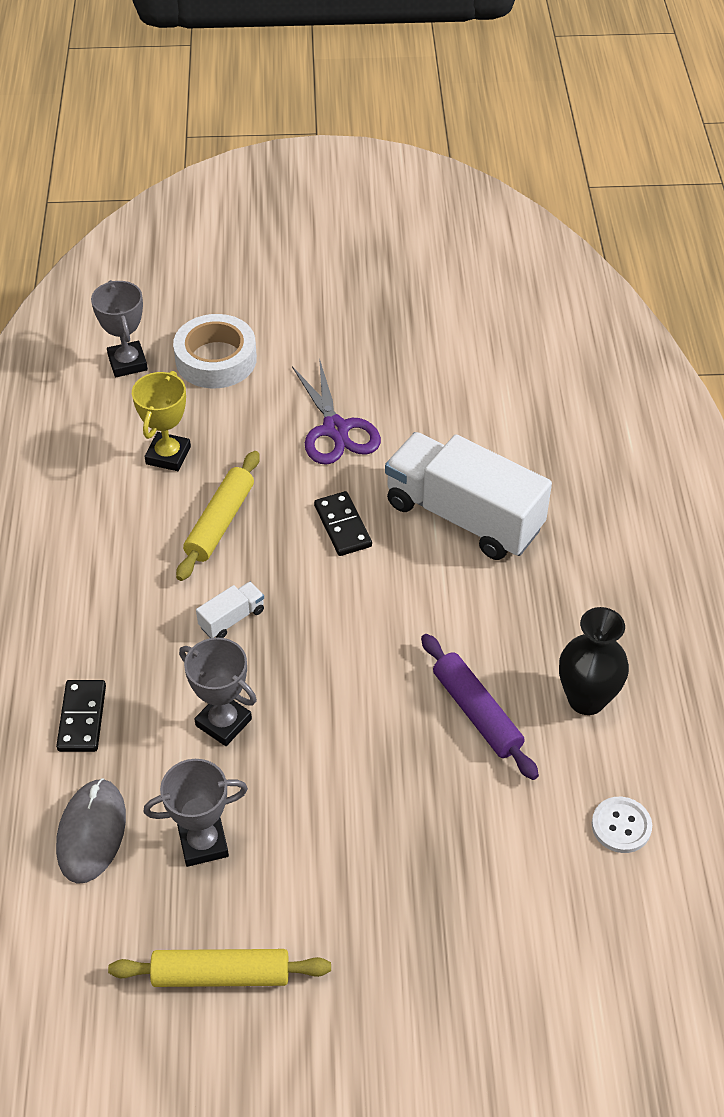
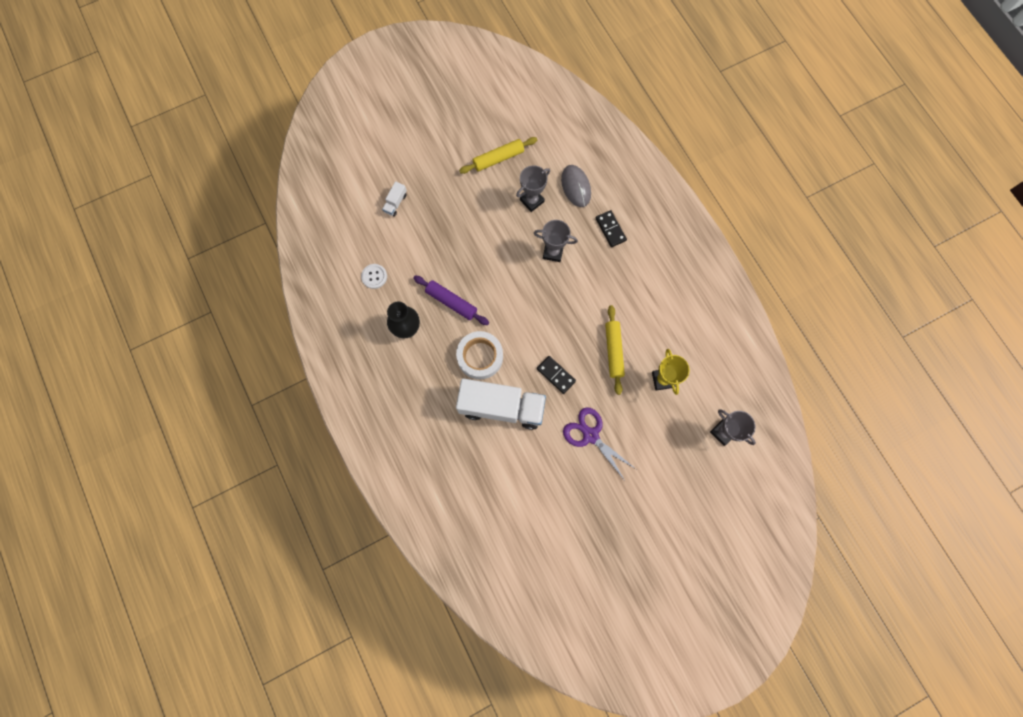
camera: 155 degrees right, 25 degrees up
(216, 359) = (679, 456): white tape -> white tape (480, 357)
(232, 619) = (578, 302): white truck -> white truck (395, 203)

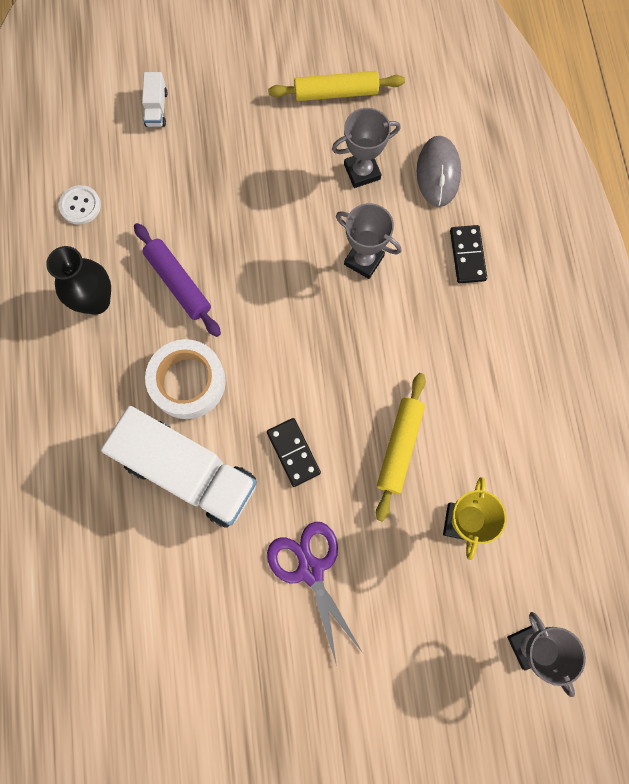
camera: 20 degrees right, 0 degrees up
(395, 203) = (156, 108): white truck -> white truck turned 45 degrees counterclockwise

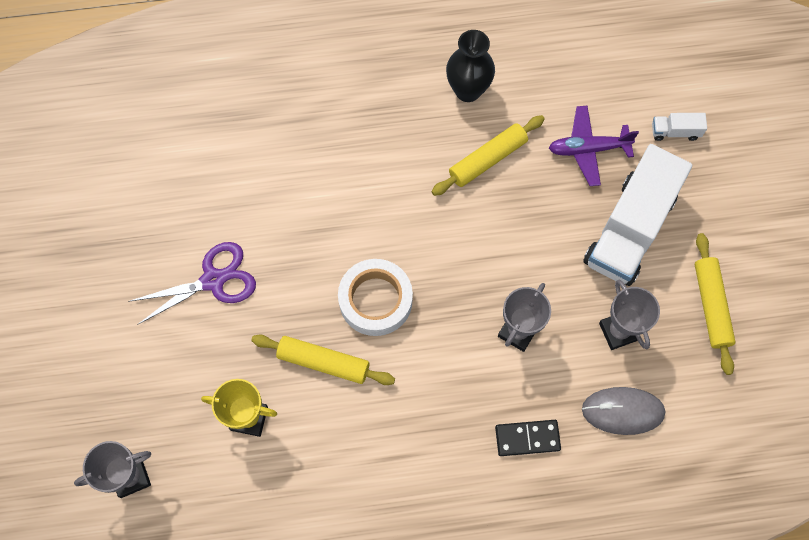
camera: 90 degrees right, 5 degrees down
(80, 206) = (564, 71): white button -> none
(171, 187) = (588, 149): none -> purple plane
(178, 283) = (487, 159): purple rolling pin -> yellow rolling pin
(187, 382) = (390, 171): white tape -> white tape (375, 300)
(189, 472) = (305, 175): white truck -> white truck (629, 229)
(293, 452) = (321, 264): black domino -> none

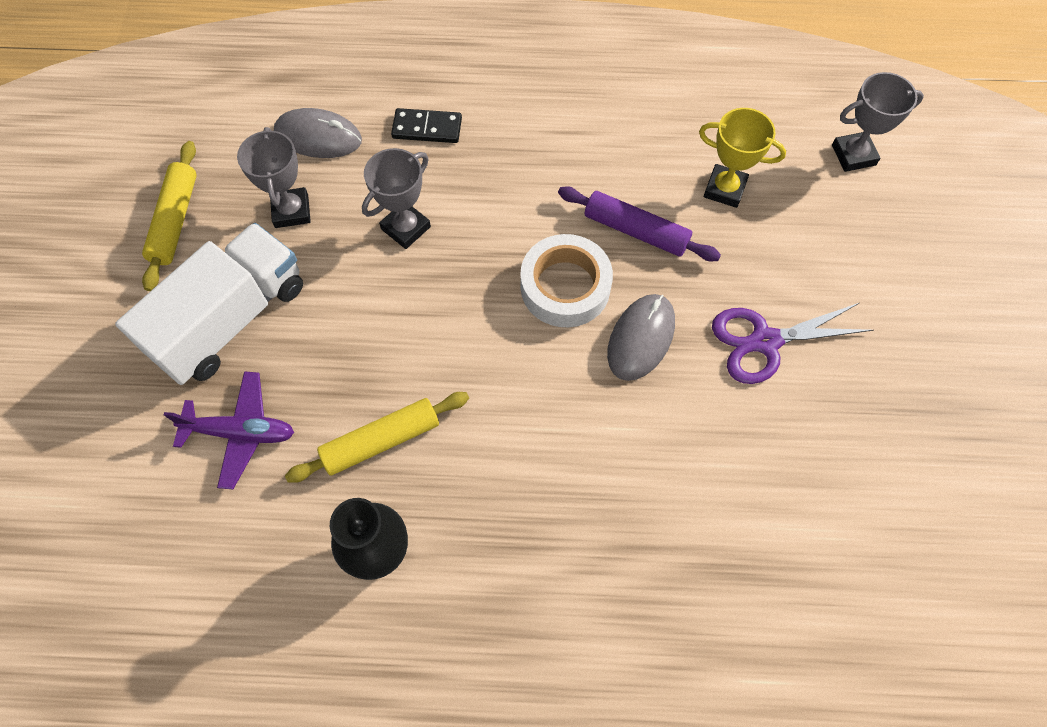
camera: 170 degrees left, 5 degrees down
(310, 266) = (641, 338): none -> grey mouse
(323, 362) = (636, 230): yellow rolling pin -> purple rolling pin
(675, 132) = (113, 437): white truck -> none

